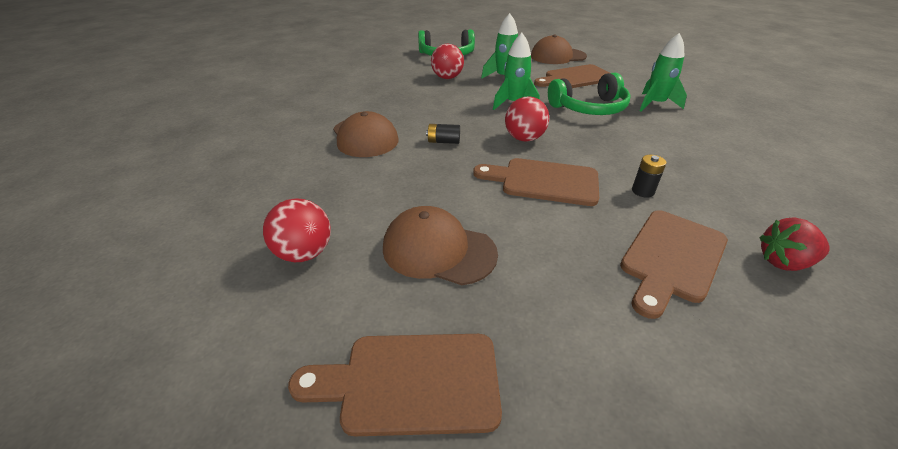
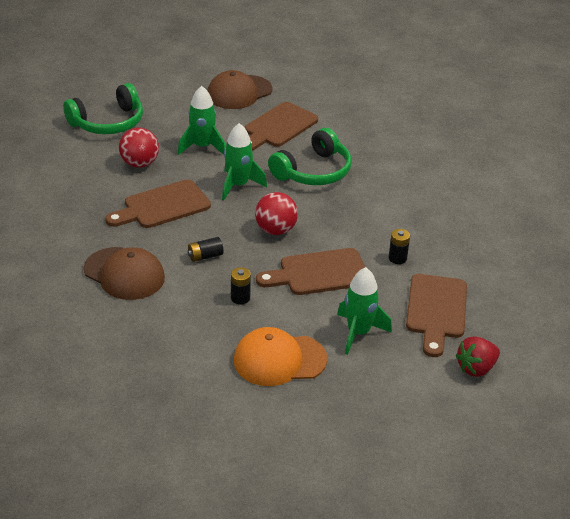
camera: 30 degrees left, 0 degrees up
(304, 253) = (183, 397): red ball -> none
(410, 382) = (323, 443): brown cutting board -> brown cutting board (162, 206)
(438, 250) = (279, 360): brown cap -> orange cap
(447, 180) = (240, 298): none -> black battery
(655, 104) = (370, 149): green rocket -> green rocket (358, 333)
(784, 262) = (504, 289): red strawberry -> red strawberry (476, 368)

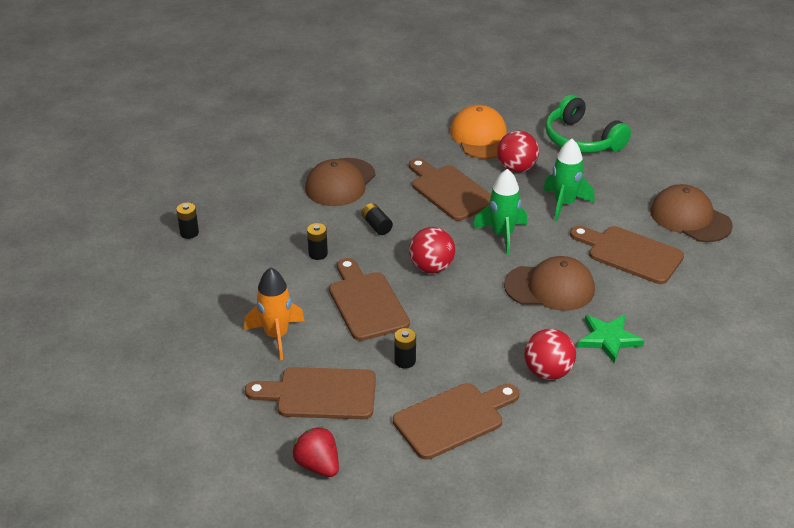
camera: 85 degrees right, 0 degrees up
(181, 392) = (189, 233): none -> black battery
(279, 360) = (233, 286): orange cap -> orange cap (481, 137)
(314, 172) = (550, 287): green headphones -> brown cap
(358, 333) = (276, 336): green rocket -> orange rocket
(379, 155) = (608, 339): none -> green star
(414, 188) = (548, 372): none -> red ball
(465, 240) = (453, 419): none -> brown cutting board
(476, 368) = (230, 426): red strawberry -> red strawberry (318, 465)

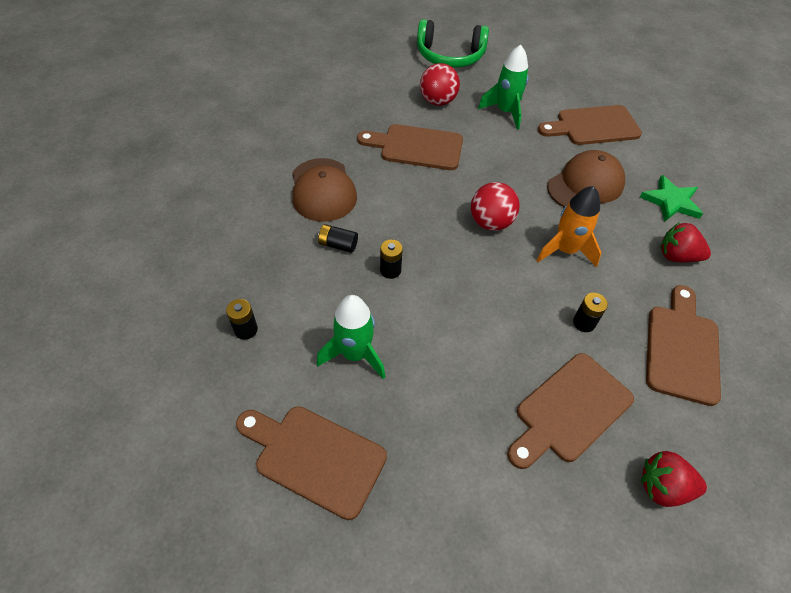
camera: 45 degrees left, 15 degrees up
(276, 336) = (461, 380): orange rocket -> orange rocket (565, 250)
(366, 303) = (487, 290): brown cutting board -> brown cutting board (314, 457)
(376, 226) = (403, 212): black battery -> black battery (338, 245)
(481, 137) = (380, 89): orange cap -> none
(502, 235) = (500, 162): green rocket -> green rocket (355, 354)
(548, 372) = (677, 256): red ball -> red strawberry
(690, 218) = (588, 79): brown cap -> none

